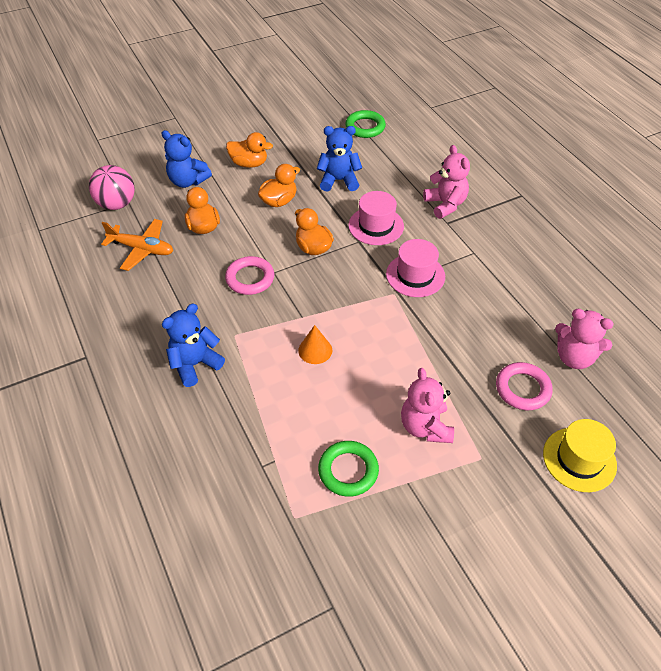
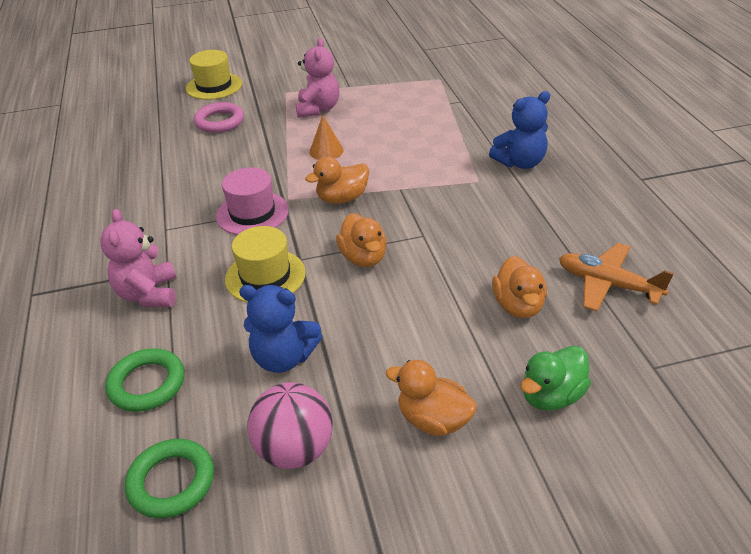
camera: 165 degrees left, 10 degrees down
(117, 204) = (673, 365): pink ball -> pink ball (295, 450)
(188, 181) = (551, 396): blue teddy bear -> green duck
(250, 278) = (454, 231): pink ring -> none
(279, 201) = (394, 333): orange duck -> orange duck (342, 198)
(315, 350) = (394, 162): orange cone -> orange cone (326, 151)
(348, 471) = (392, 94): green ring -> green ring (147, 384)
(376, 226) = (265, 276): pink hat -> yellow hat
(574, 357) = (154, 135): pink teddy bear -> none

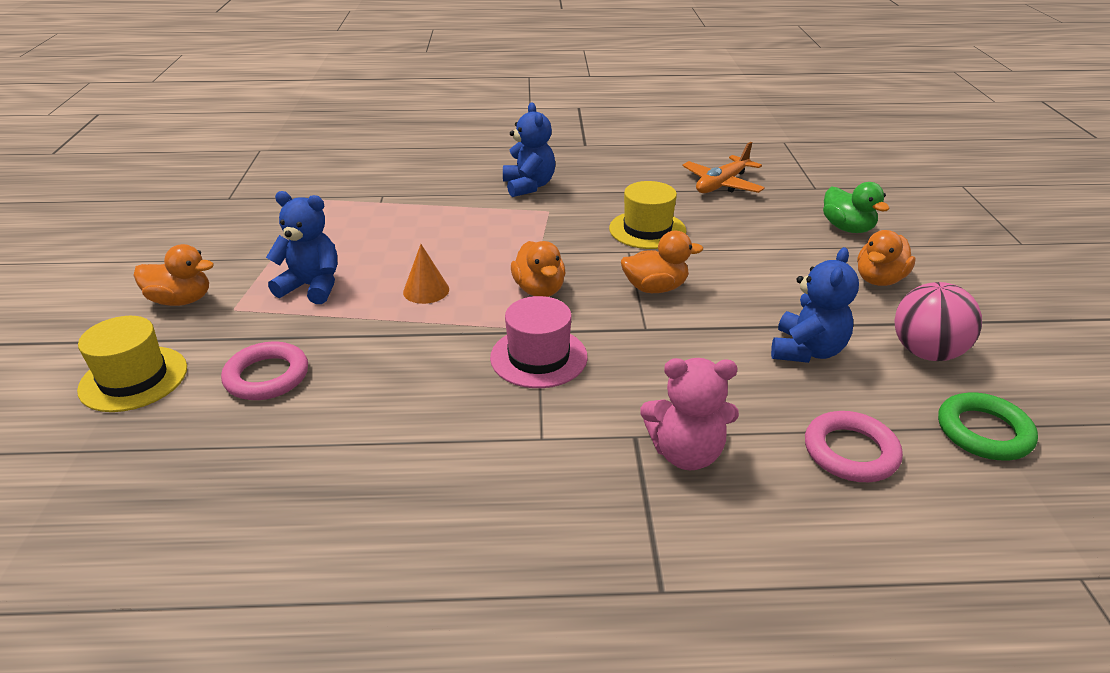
camera: 80 degrees left, 5 degrees down
(147, 384) = (850, 452): green ring -> pink ring
(265, 276) = (671, 354): yellow hat -> yellow hat (647, 230)
(318, 109) = (312, 287): pink teddy bear -> blue teddy bear
(518, 306) = (743, 223): orange duck -> orange duck (181, 300)

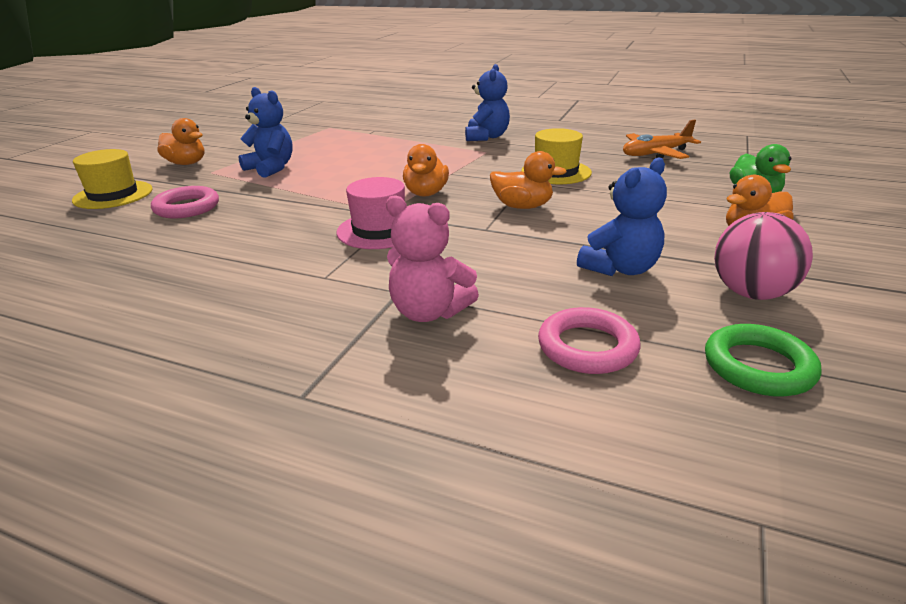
camera: 25 degrees right, 5 degrees down
(426, 290) = (343, 181): orange cone -> none

